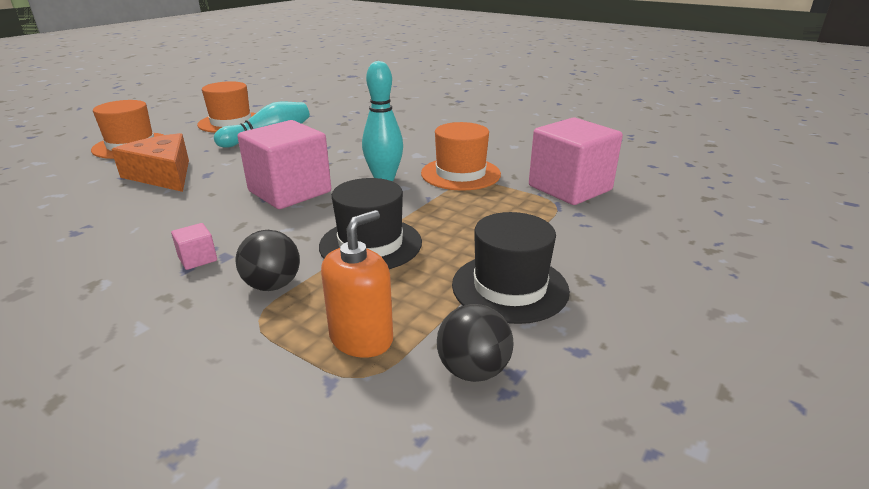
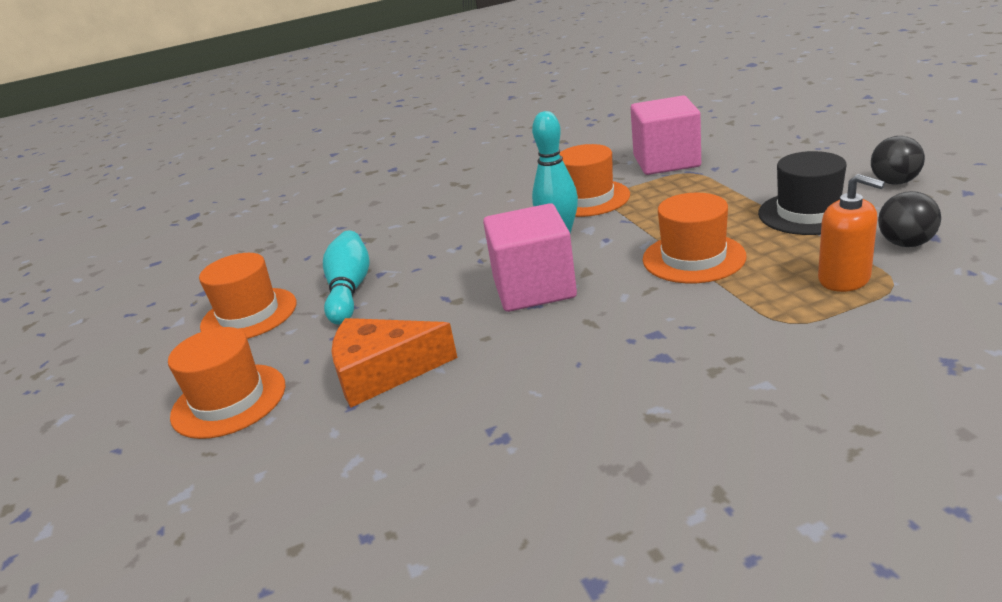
camera: 50 degrees left, 0 degrees up
(197, 259) = (648, 350): pink cube -> none
(273, 285) = (733, 311): black ball -> black ball (894, 182)
(361, 338) = (844, 279): orange soap dispenser -> orange soap dispenser turned 150 degrees clockwise
(370, 244) = (693, 258): black hat -> orange hat

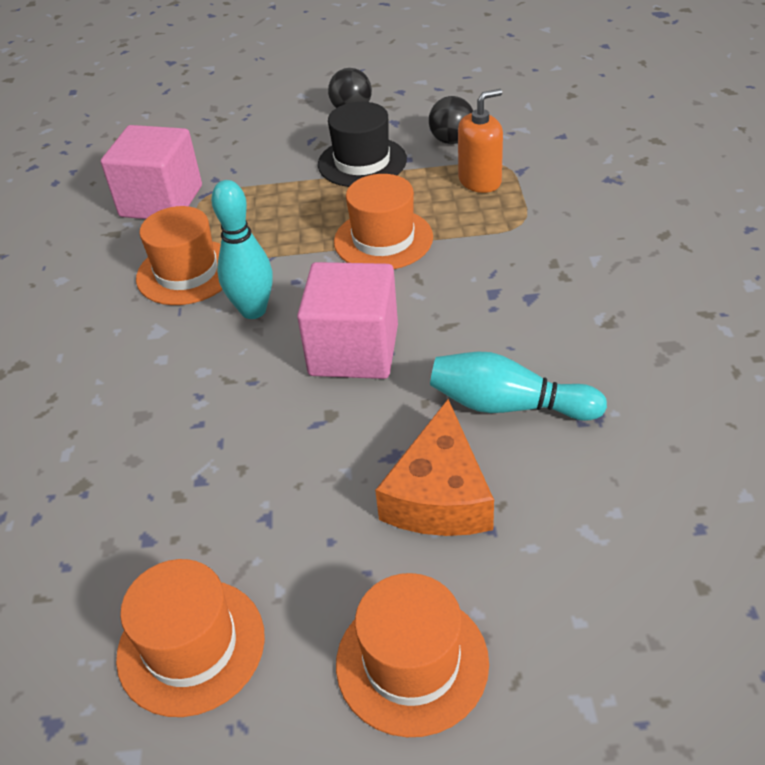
camera: 75 degrees left, 15 degrees up
(349, 290) = (219, 517): turquoise bowling pin -> turquoise bowling pin (508, 405)

